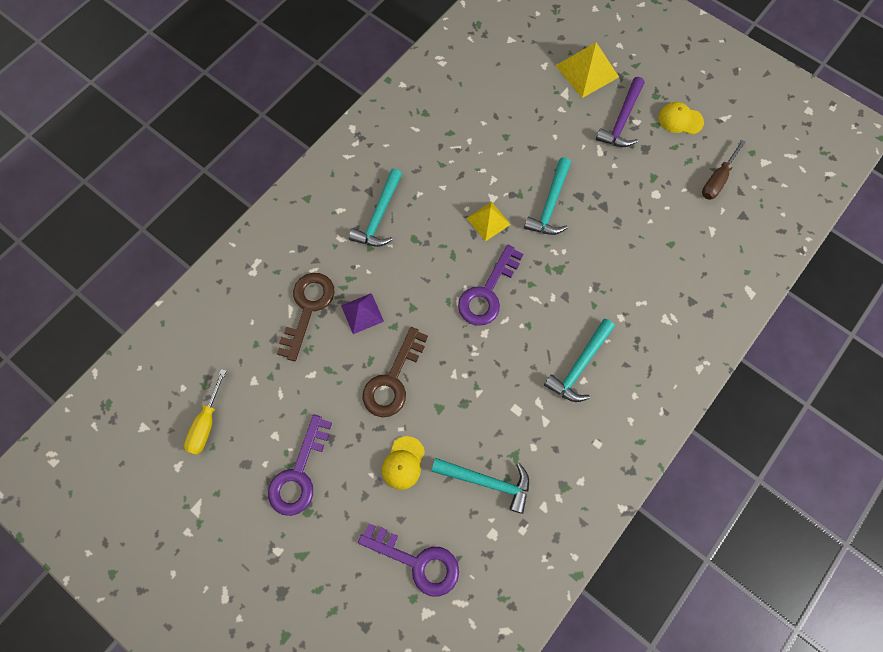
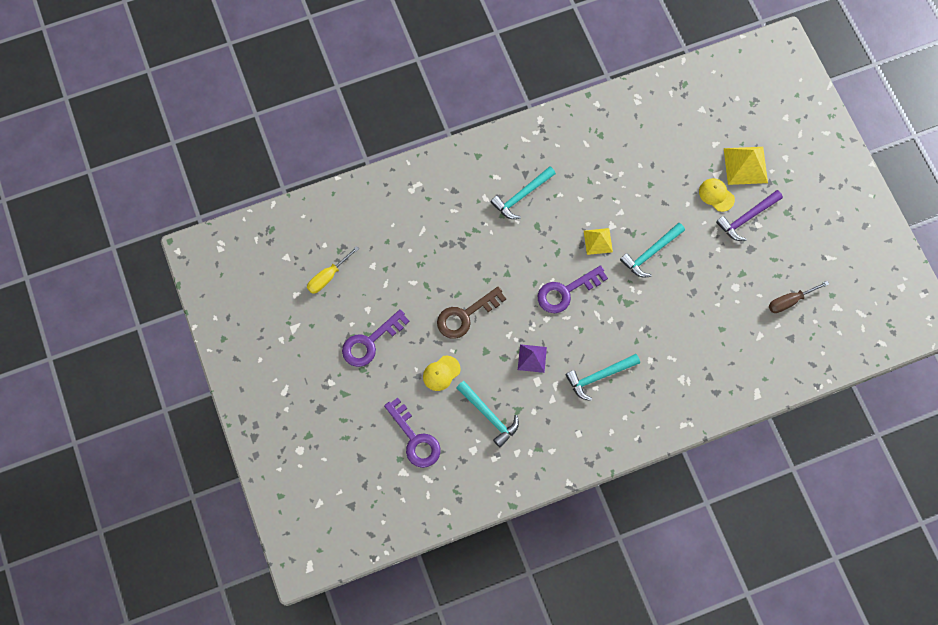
camera: 30 degrees right, 0 degrees up
(308, 308) = (435, 236): brown key -> none
(362, 313) = (470, 259): purple pyramid -> purple pyramid (532, 358)
(680, 120) = (793, 241): yellow cap -> yellow cap (716, 195)

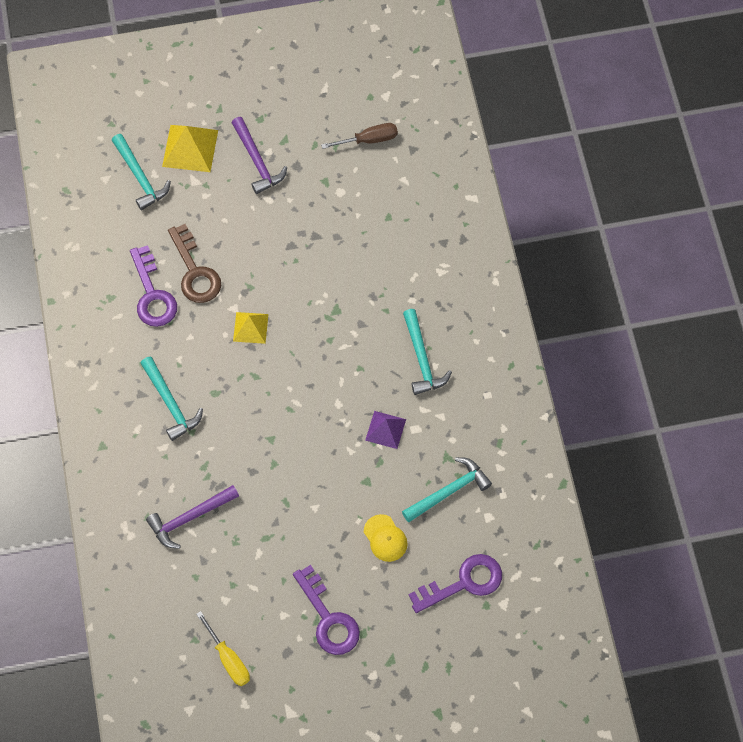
camera: 80 degrees left, 5 degrees down
(432, 228) = (189, 518): none -> purple hammer
(465, 316) = (316, 497): brown key -> brown key (195, 271)
(566, 292) = (308, 376): purple key -> purple key (152, 294)
(650, 253) = (279, 272): turquoise hammer -> turquoise hammer (140, 177)
(716, 195) = (221, 187): yellow cap -> none
(790, 301) = (368, 140): brown screwdriver -> brown screwdriver turned 90 degrees counterclockwise

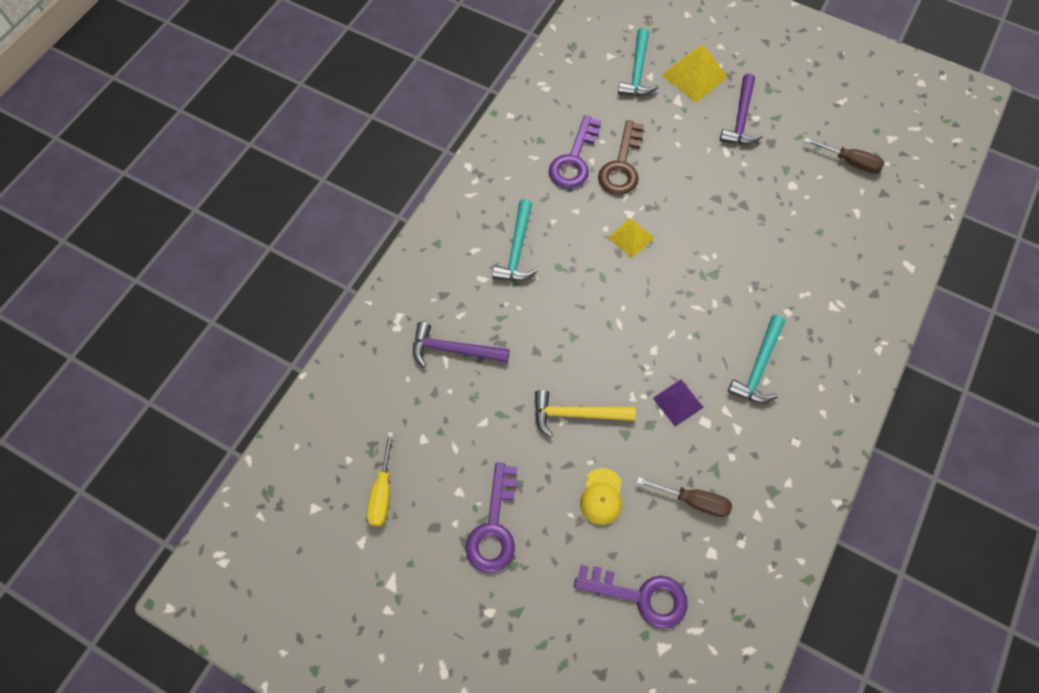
camera: 40 degrees right, 0 degrees up
(320, 494) = (576, 414): none -> yellow hammer
(449, 491) = (693, 500): turquoise hammer -> brown screwdriver

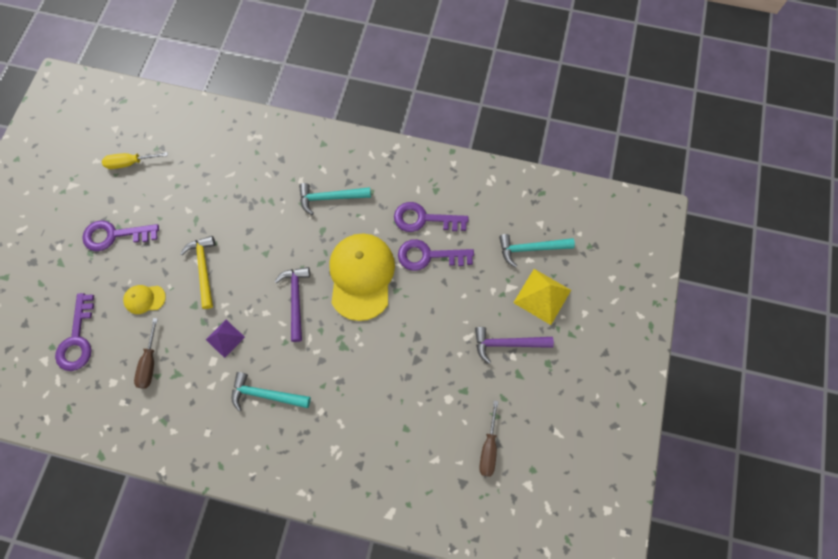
camera: 75 degrees right, 5 degrees up
(454, 349) = (239, 177): purple hammer -> purple hammer (296, 300)
(622, 165) = (428, 256): brown key -> purple key
(630, 237) = (361, 276): yellow pyramid -> yellow cap

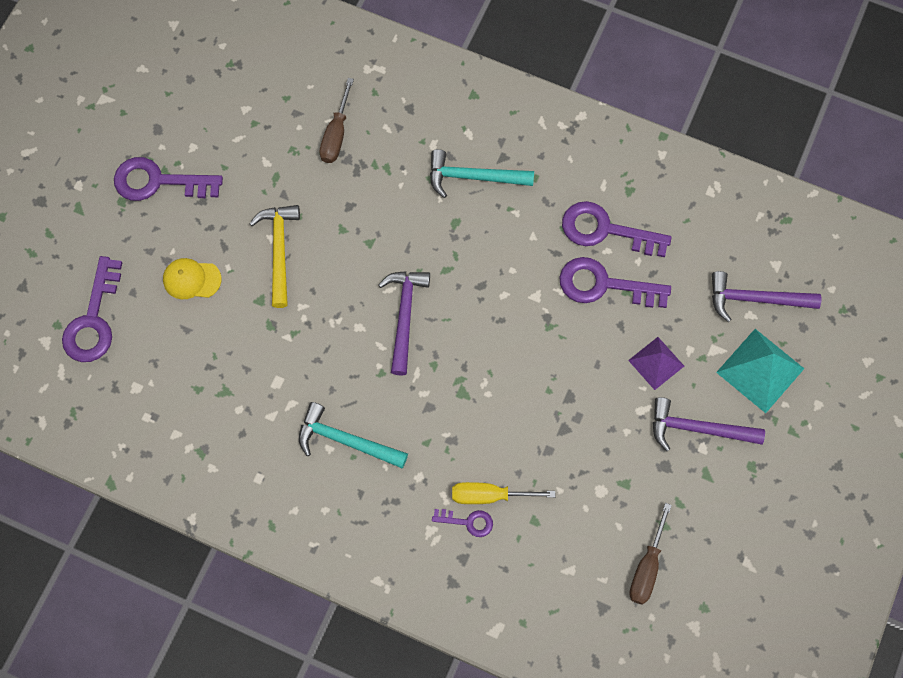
camera: 10 degrees right, 0 degrees up
(130, 163) = (191, 79): yellow screwdriver -> yellow screwdriver (490, 495)
(150, 362) = (190, 369): brown screwdriver -> brown screwdriver (336, 134)
(225, 338) = (298, 353): purple pyramid -> purple pyramid (656, 363)
(359, 438) = (468, 522): none -> purple key
(361, 276) = (502, 298): yellow cap -> none
(530, 248) = (755, 299): turquoise hammer -> purple hammer
(542, 296) = (760, 370): yellow pyramid -> turquoise pyramid

